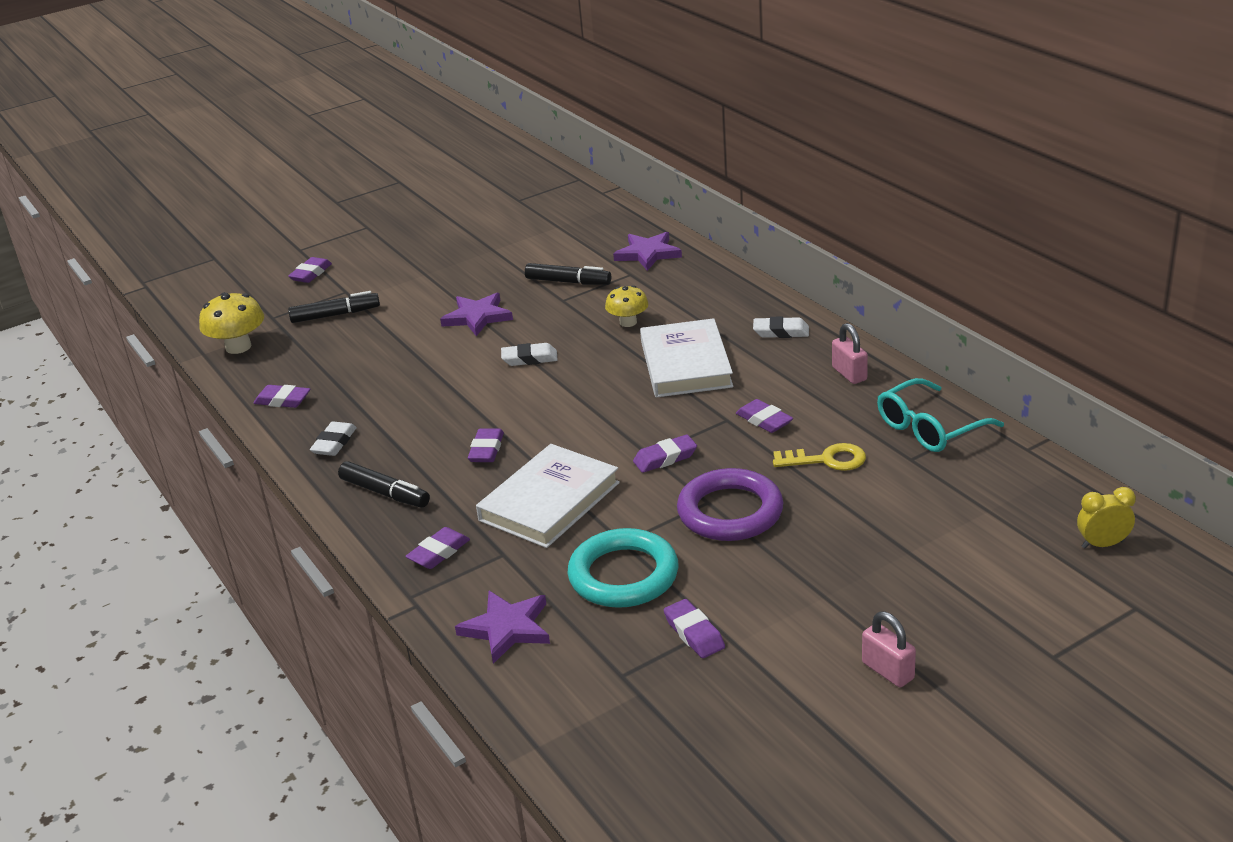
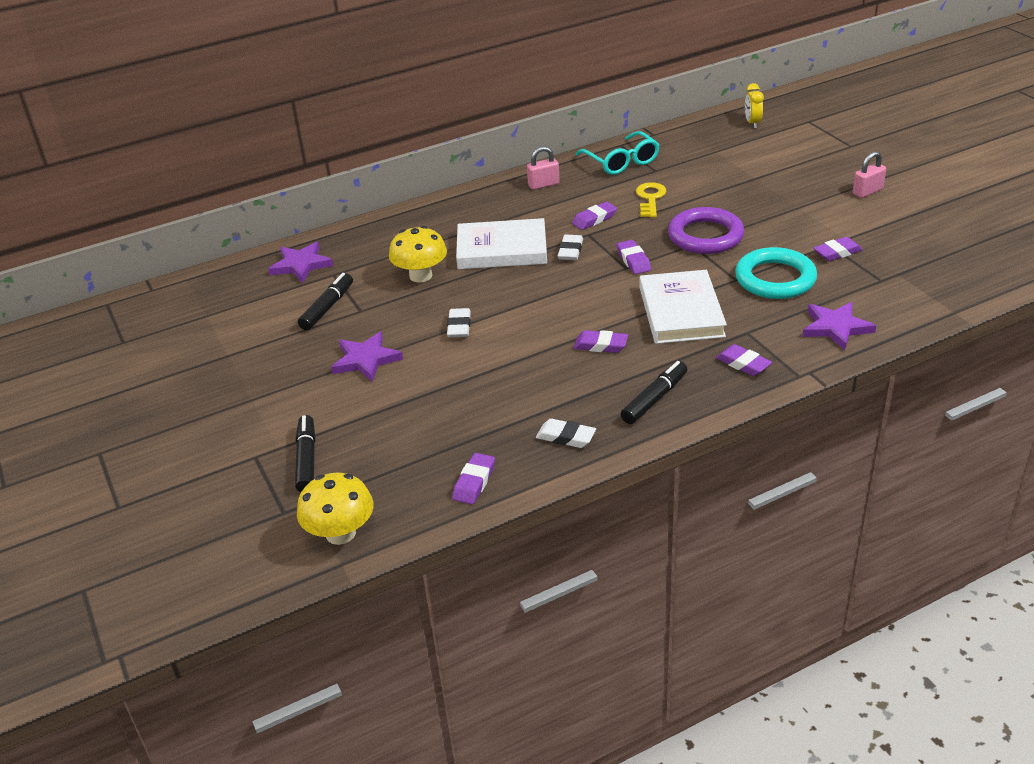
camera: 85 degrees left, 5 degrees up
(311, 274) = (192, 490): purple eraser -> none
(549, 501) = (681, 312): white book -> white book turned 45 degrees clockwise
(628, 322) = (420, 276): yellow mushroom -> yellow mushroom, size x1.50
(781, 332) = (472, 208): white eraser -> white eraser (570, 251)

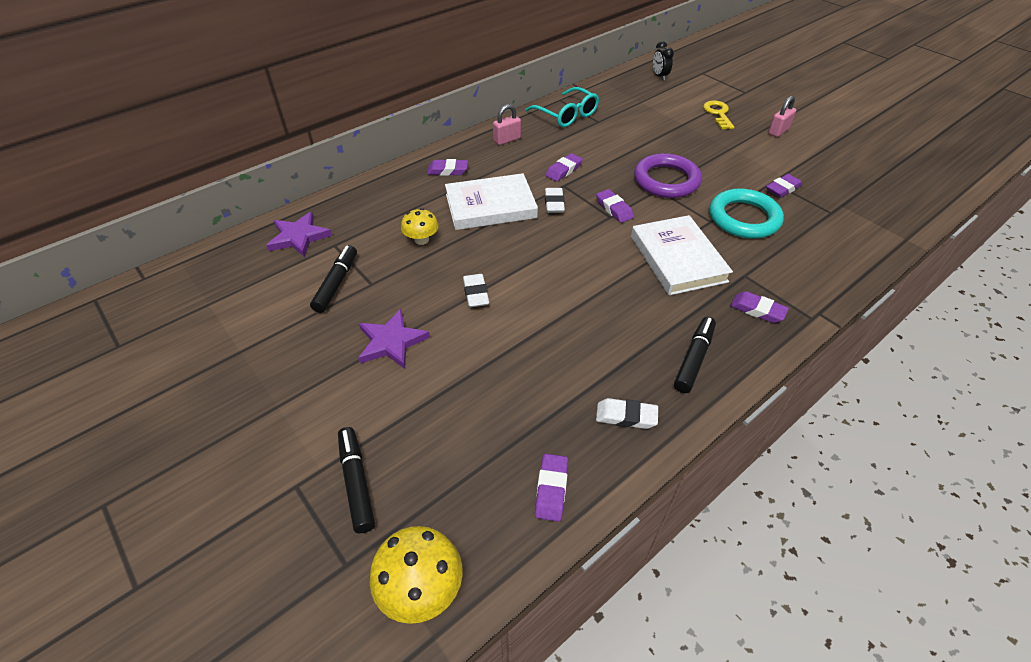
camera: 15 degrees left, 10 degrees up
(420, 276) = (421, 240): yellow mushroom -> yellow mushroom, size x0.67
(600, 345) = (619, 302): purple eraser -> purple eraser (448, 171)
(650, 198) = (604, 147): yellow key -> yellow key (718, 114)
(752, 123) = (659, 76): yellow clock -> black clock
(836, 327) = (818, 263): purple star -> none

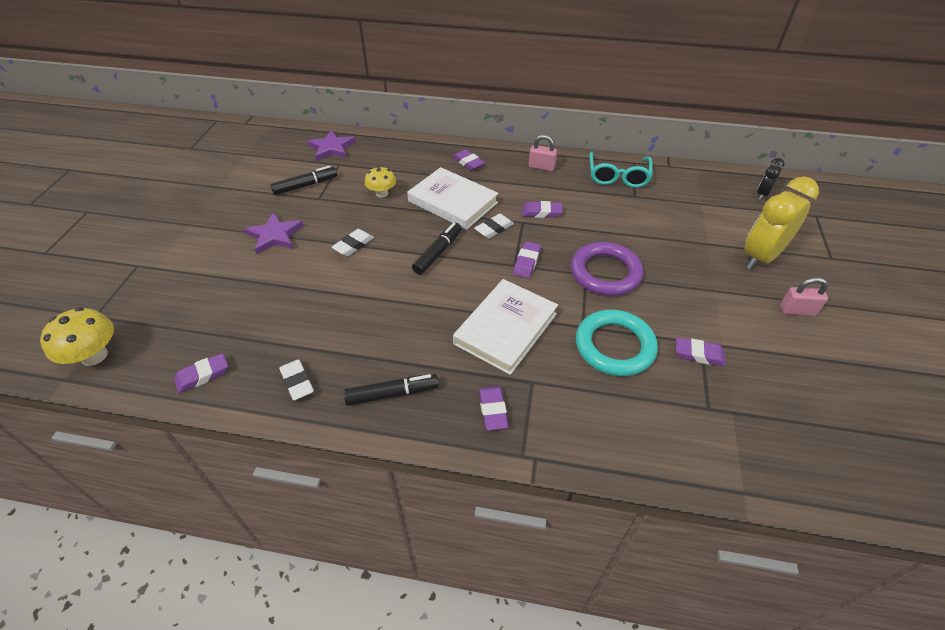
camera: 50 degrees right, 0 degrees up
(357, 482) = (154, 287): black marker -> black marker (438, 253)
(718, 114) = (760, 257): yellow key -> yellow clock

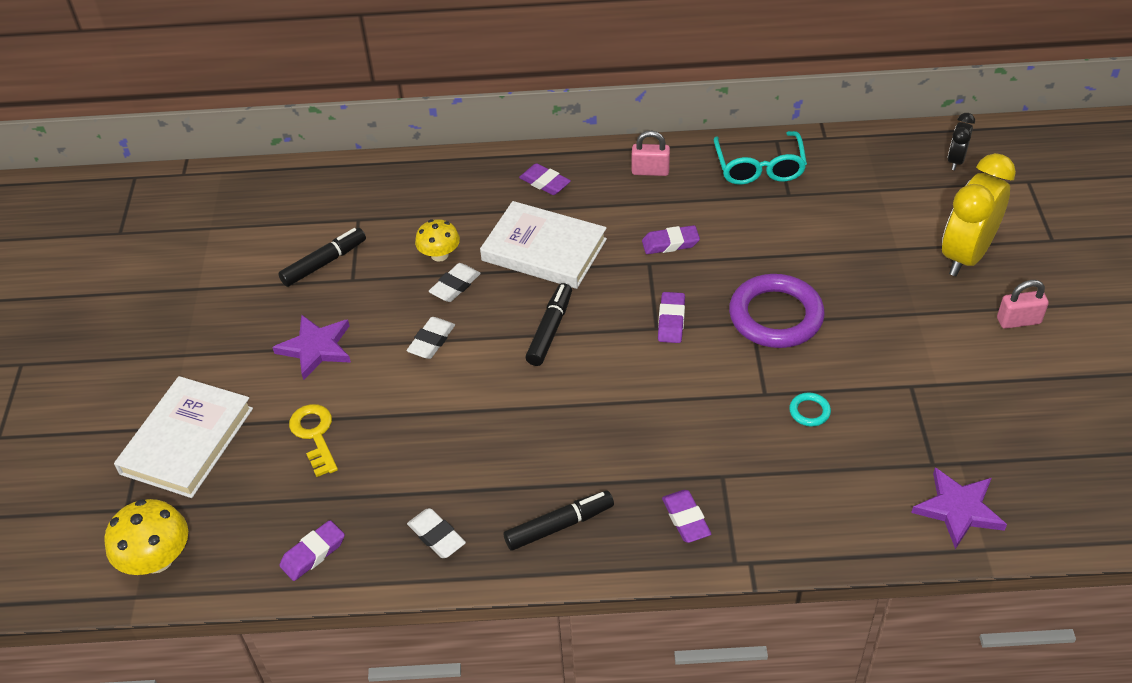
camera: 10 degrees left, 0 degrees up
(246, 291) = (315, 435): none -> yellow key
(331, 148) = (336, 194): purple star -> purple star (958, 509)
(494, 229) = (613, 280): white eraser -> white eraser (455, 286)
(506, 329) = (671, 416): white book -> white book (187, 441)
(614, 346) = (809, 411): turquoise ring -> turquoise ring, size x0.41
(698, 354) = (911, 401): purple eraser -> none

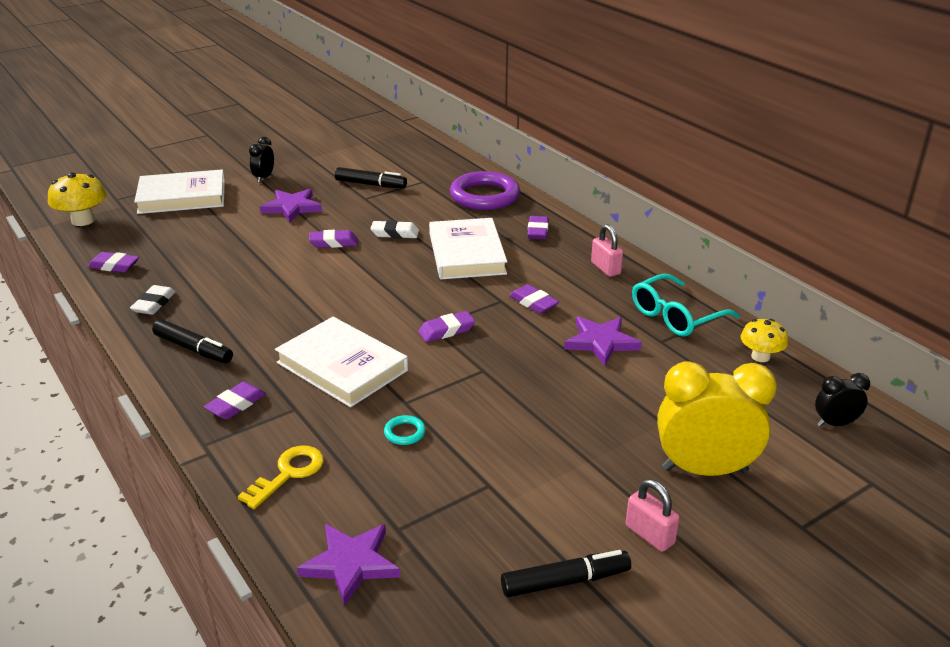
camera: 55 degrees right, 15 degrees down
(212, 348) = (264, 178): none -> black clock
(315, 435) = (216, 233): yellow key -> yellow key (289, 473)
(431, 341) = (333, 243): white eraser -> purple eraser
(439, 255) = (419, 218): yellow mushroom -> yellow mushroom (760, 356)
(550, 330) = (386, 282): black marker -> black marker (565, 581)
(677, 418) = (342, 366): none -> white book
(764, 230) = (601, 342): none -> purple star
(775, 316) = (503, 380): purple ring -> purple ring (484, 196)

